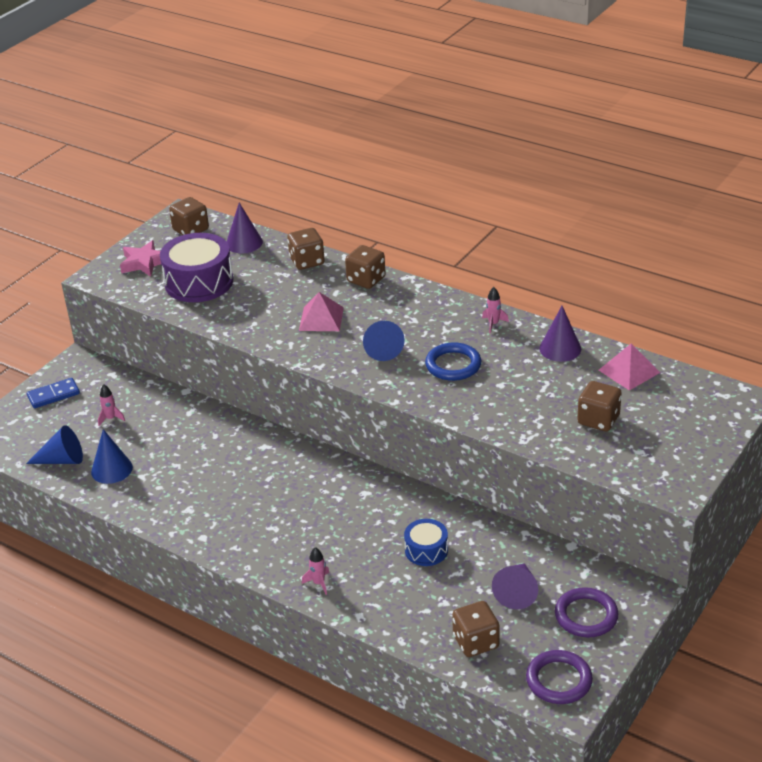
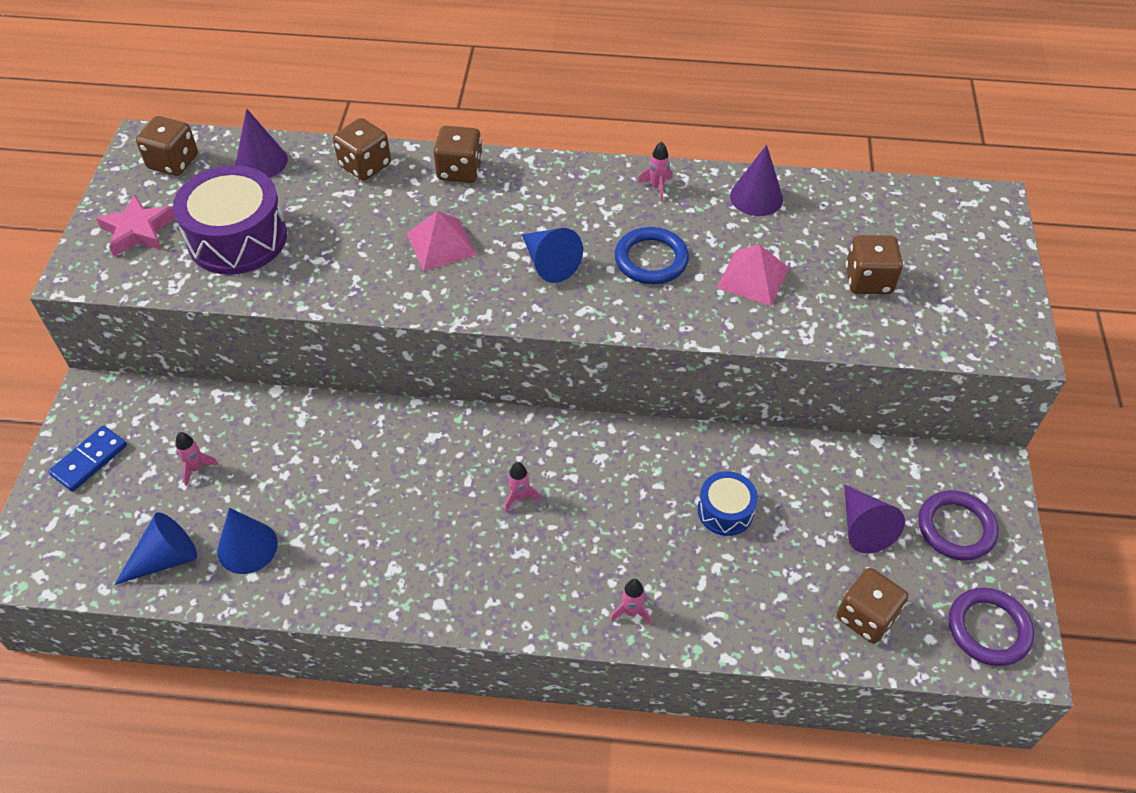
camera: 30 degrees left, 15 degrees up
(294, 497) = (519, 497): none -> pink rocket
(629, 371) = (852, 204): pink pyramid -> pink pyramid (753, 277)

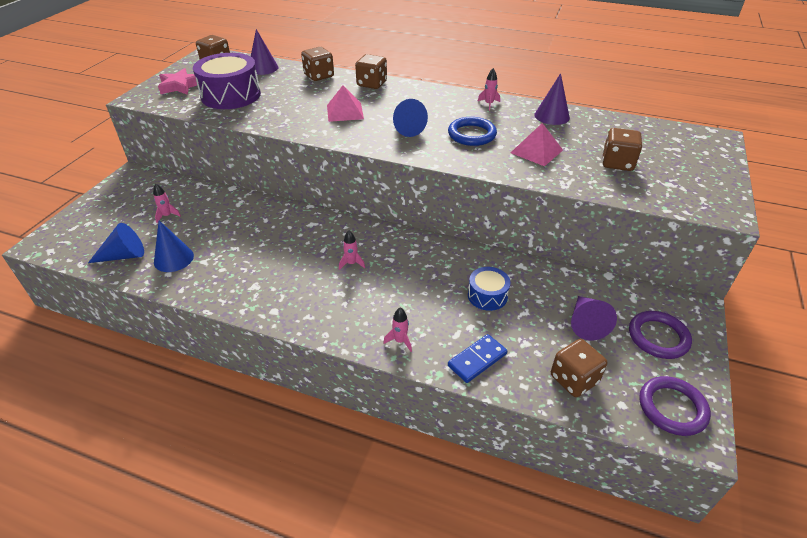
camera: 15 degrees right, 10 degrees down
(89, 460) = (112, 202): blue domino -> blue domino (477, 360)

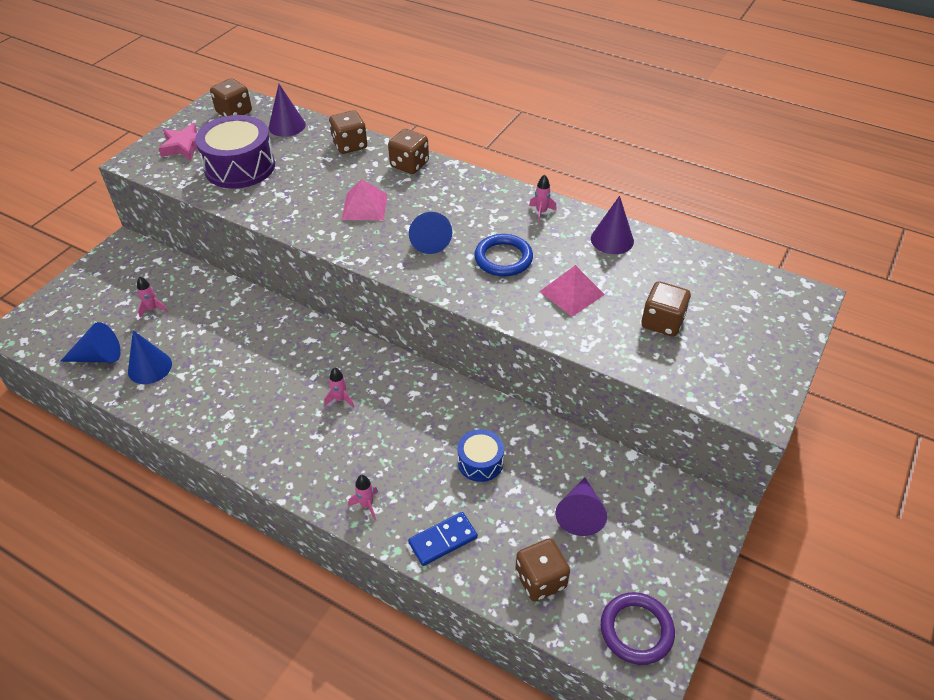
camera: 10 degrees right, 5 degrees up
(658, 337) = (657, 543): purple ring -> none

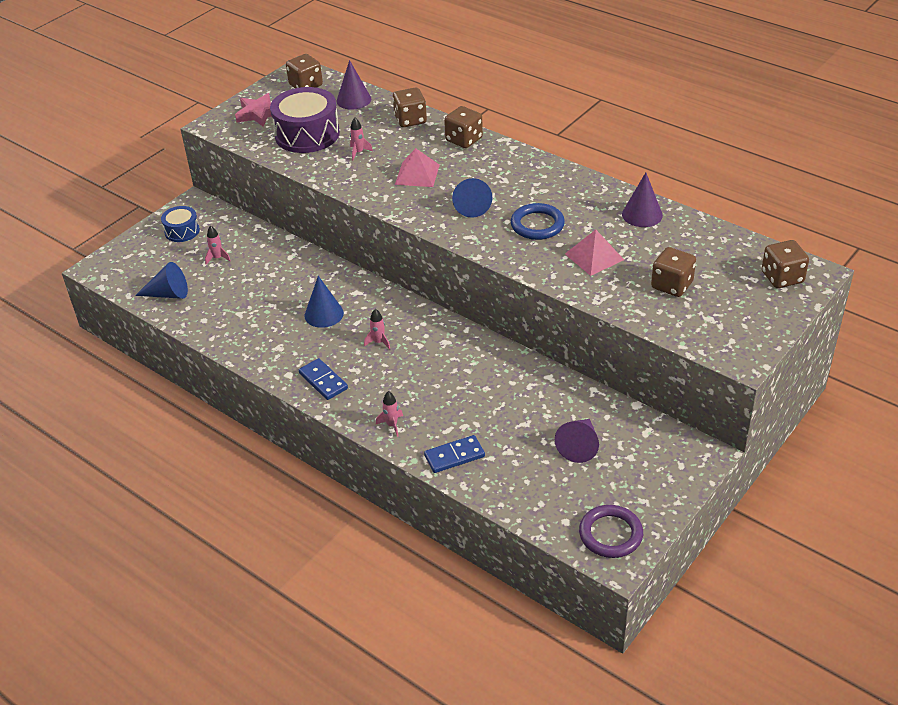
camera: 10 degrees right, 5 degrees down
(150, 367) = (212, 305): blue cone -> blue cone (324, 314)
(282, 454) = (323, 381): none -> blue domino
(480, 462) = (497, 400): blue drum -> blue drum (182, 231)
(540, 579) = (534, 491): brown dice -> brown dice (782, 277)
(541, 212) = (580, 188): pink rocket -> pink rocket (358, 152)

